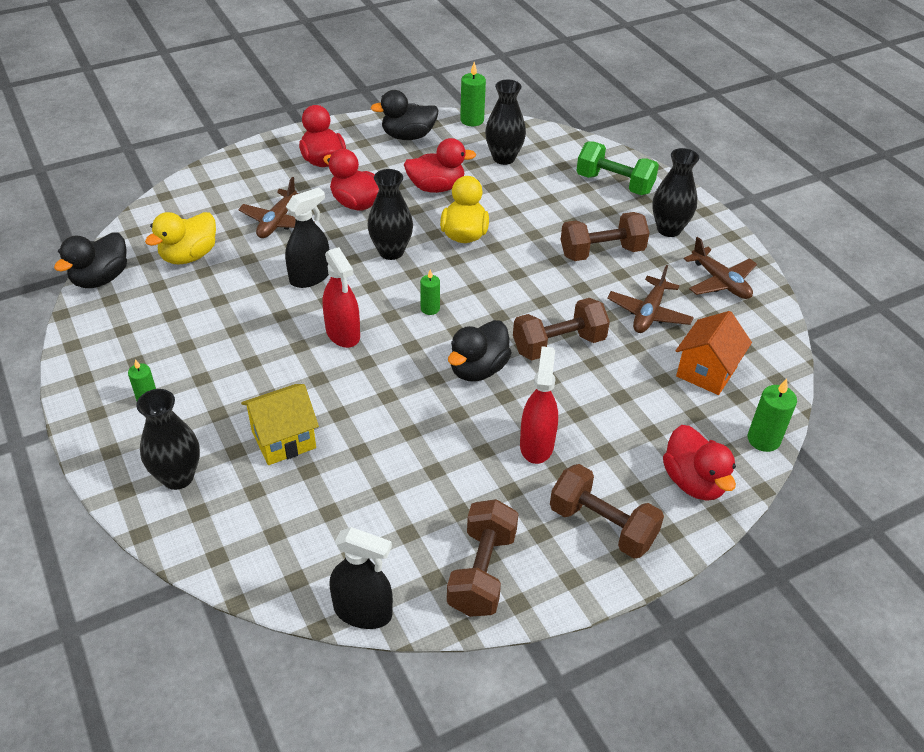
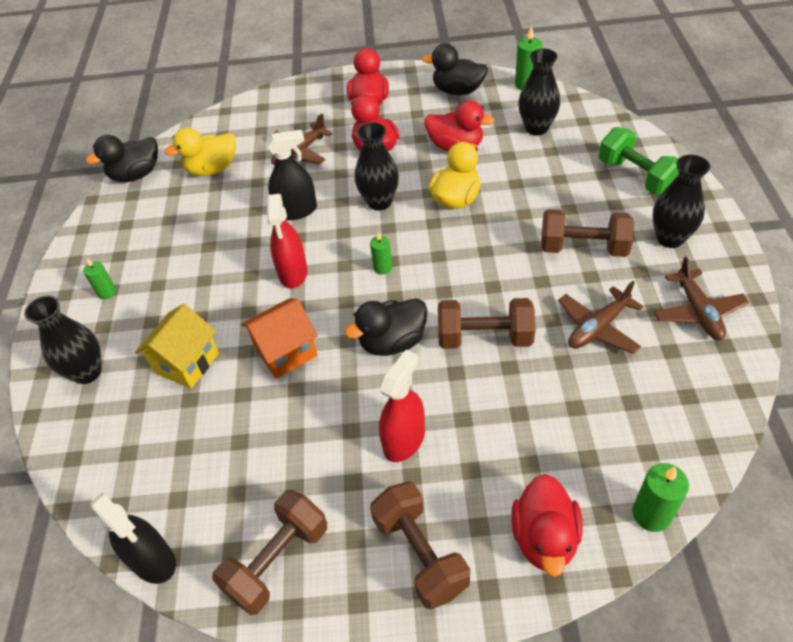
camera: 30 degrees right, 5 degrees up
(283, 439) = (187, 363): yellow house -> yellow house turned 60 degrees counterclockwise
(706, 371) = (627, 412): orange house -> orange house (286, 352)

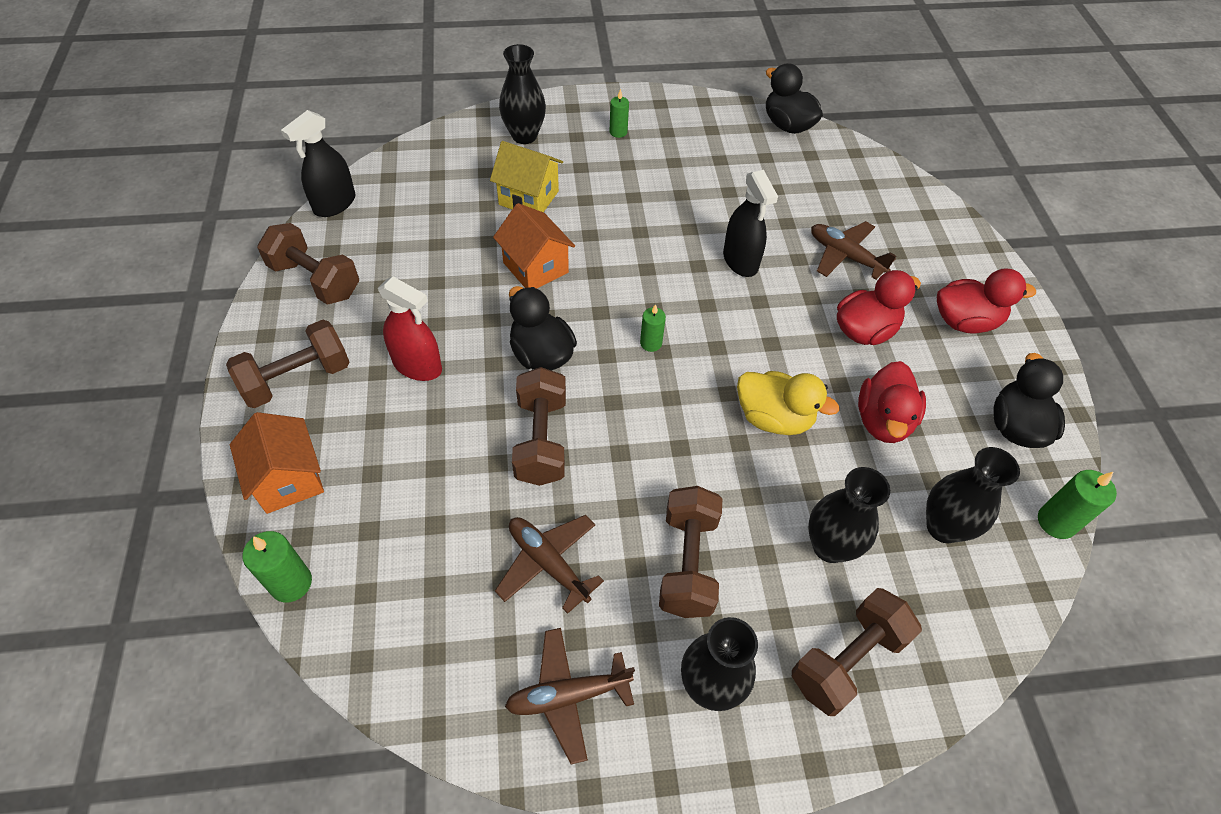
camera: 80 degrees right, 5 degrees up
(212, 169) = (804, 183): yellow duck -> none
(293, 273) = (643, 265): red spray bottle -> none
(379, 202) = (761, 337): black vase -> black vase (830, 546)
(544, 538) = (288, 479): red duck -> orange house
(636, 176) = (847, 660): green dumbbell -> brown dumbbell

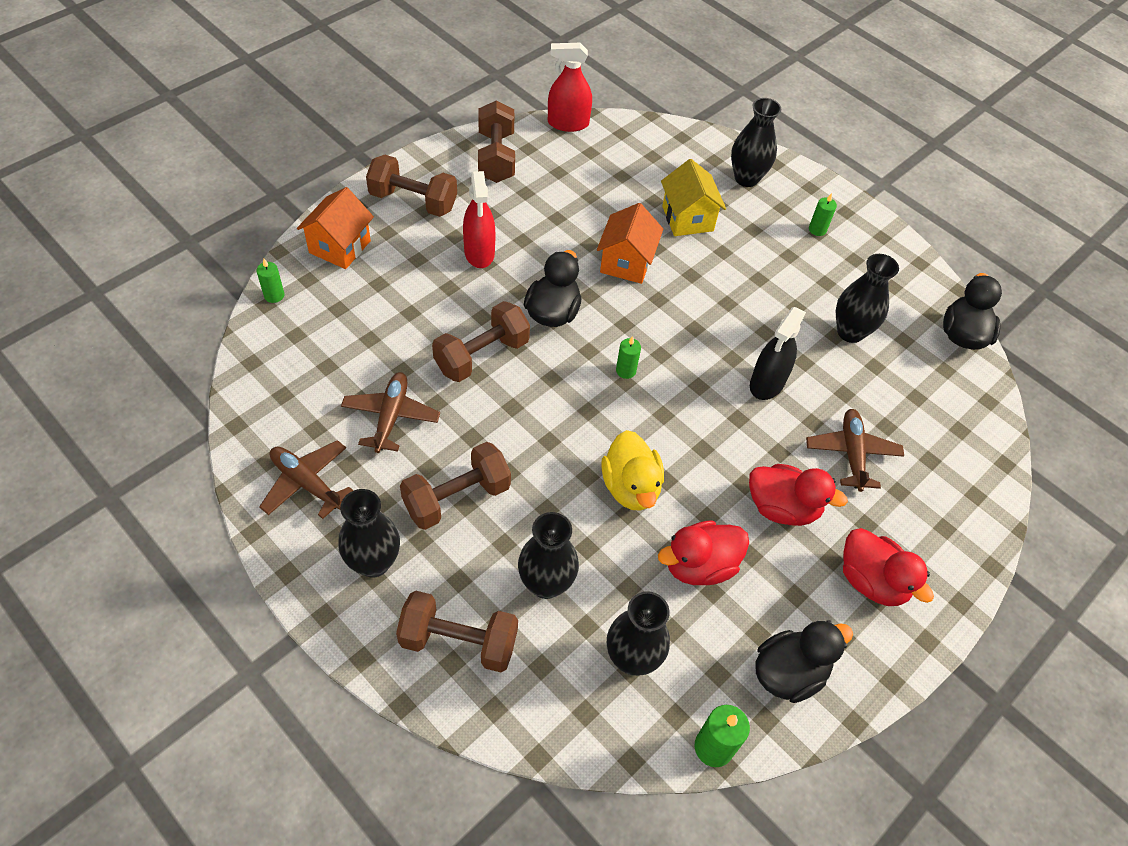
camera: 50 degrees right, 0 degrees up
(291, 583) = (274, 295): green candle -> green candle, size x0.65
(334, 204) = (568, 123): black spray bottle -> red spray bottle
(733, 181) = (850, 332): none -> black vase

